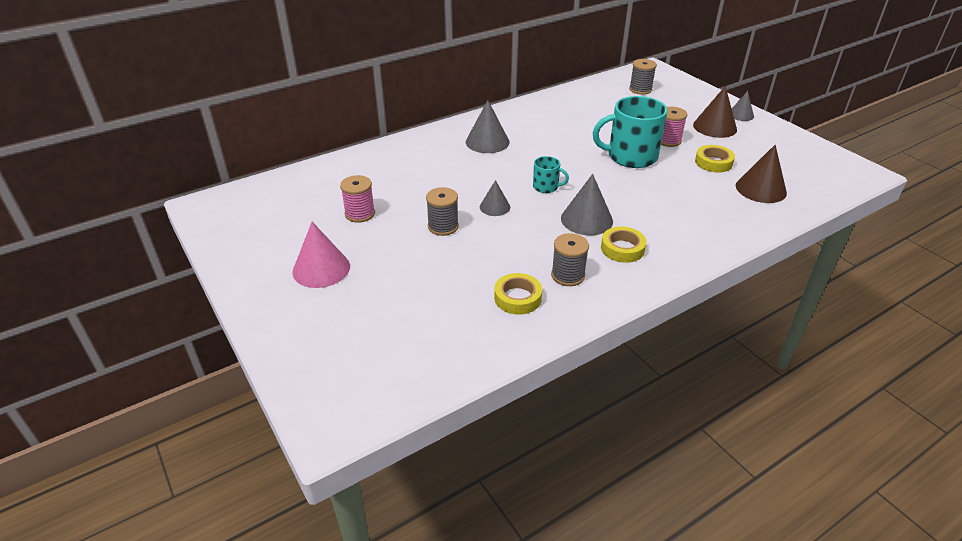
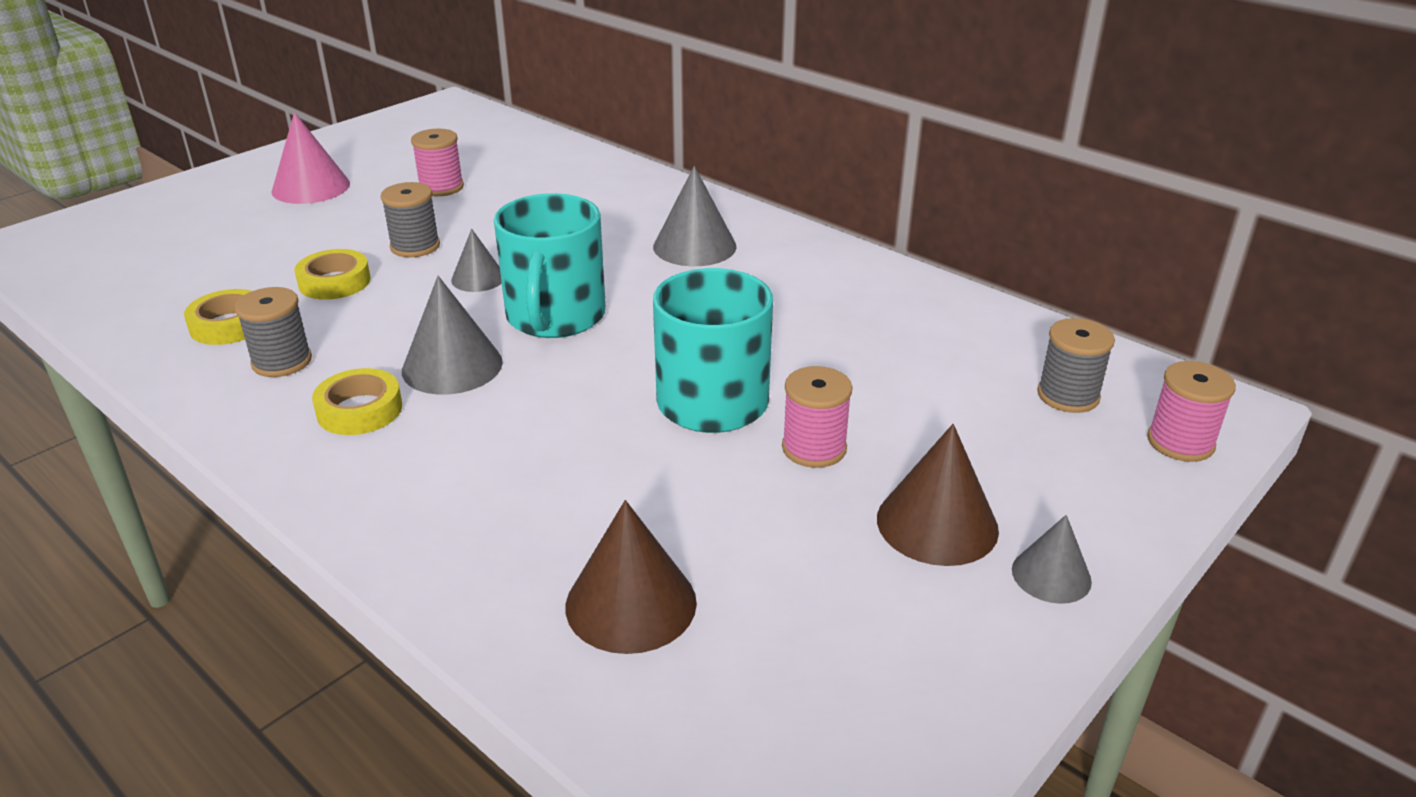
camera: 75 degrees right, 5 degrees down
(546, 187) = (555, 316): turquoise mug -> turquoise mug, size x2.05
(671, 79) = (1180, 442): none -> pink spool
(713, 162) = (736, 522): yellow tape -> yellow tape (334, 282)

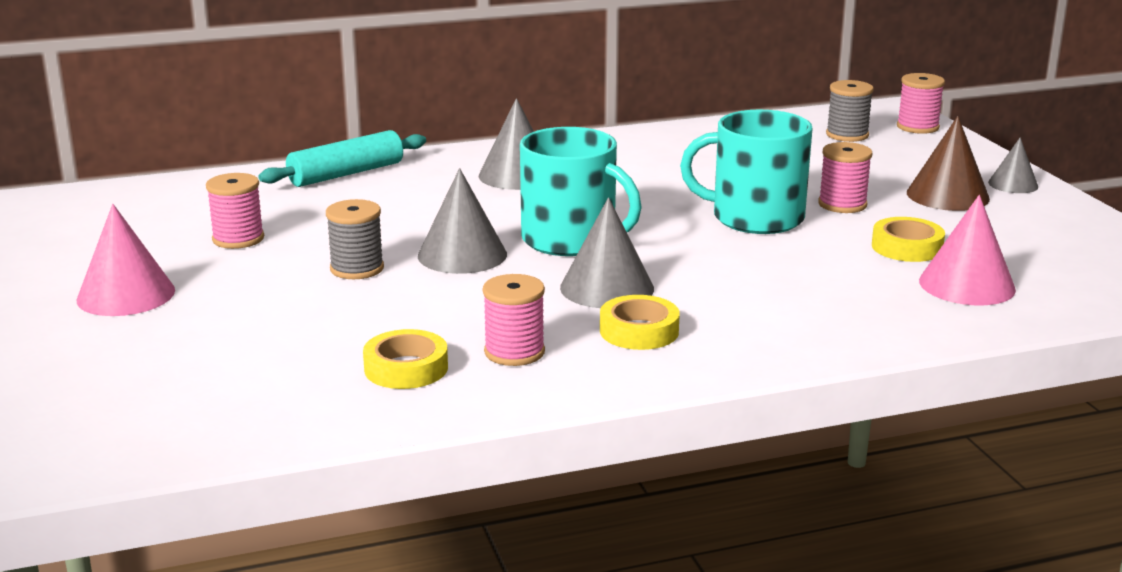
camera: 60 degrees left, 10 degrees down
(282, 361) = (514, 352): grey spool -> pink spool
(334, 282) = (381, 311): yellow tape -> yellow tape (907, 247)
(478, 278) = (462, 255): grey cone -> grey cone, size x1.64
(617, 179) = (346, 174): none -> turquoise rolling pin
(631, 603) = (967, 285): brown cone -> pink cone

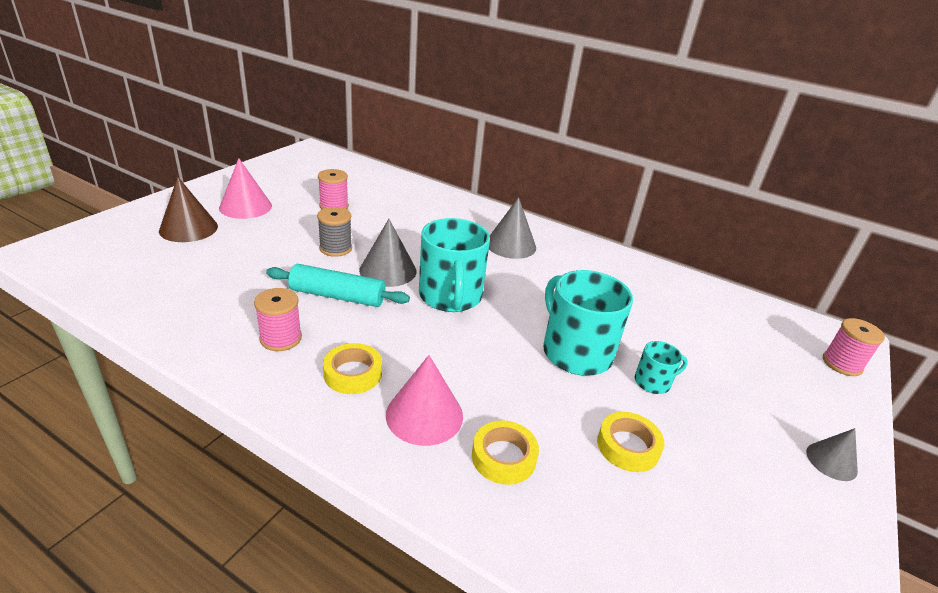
camera: 45 degrees right, 10 degrees up
(346, 174) = (442, 201): turquoise rolling pin -> turquoise rolling pin (337, 296)
(406, 368) = (230, 311): yellow tape -> yellow tape (503, 457)
(607, 288) = (401, 336): grey cone -> none
(842, 204) = (653, 382): pink spool -> turquoise mug
(847, 135) = (768, 337): grey spool -> none
(947, 195) = (750, 430): brown cone -> brown cone (188, 228)
(967, 285) = (605, 511): pink cone -> pink cone (424, 415)

